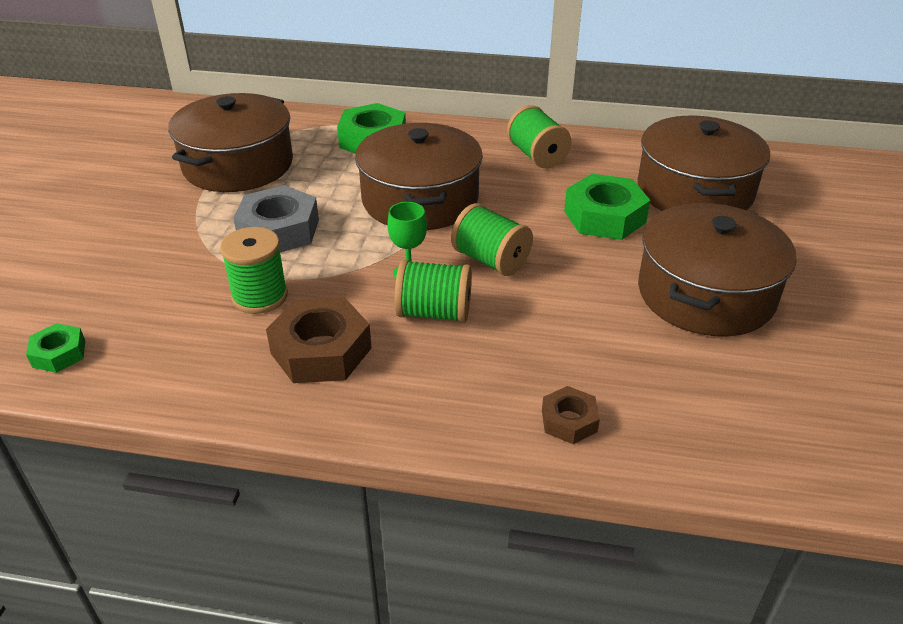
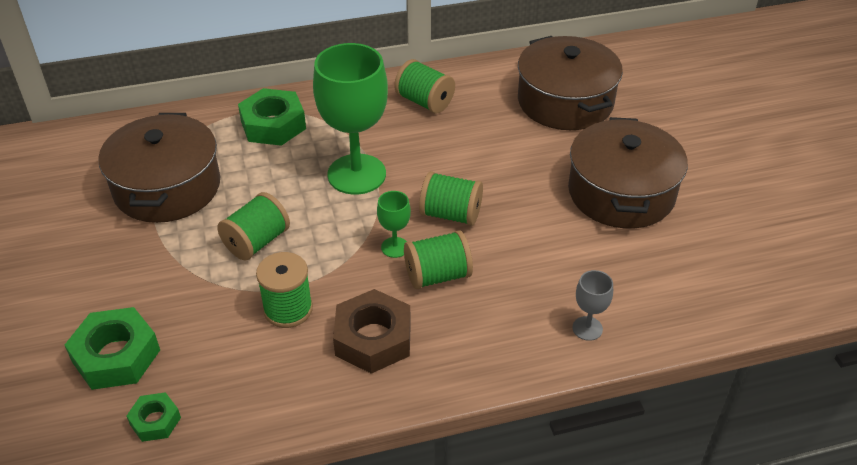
camera: 25 degrees left, 5 degrees up
(279, 230) = (257, 242): grey nut -> green spool
(420, 199) = (356, 174): brown pot -> green goblet
(569, 421) = (587, 328): brown nut -> grey goblet
(604, 217) = (512, 146): green nut -> green nut (116, 356)

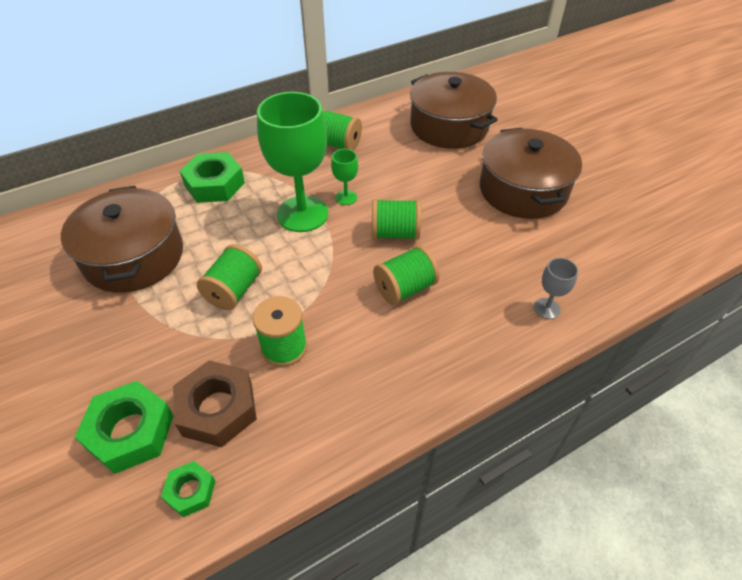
camera: 15 degrees left, 5 degrees up
(373, 339) = (371, 358): brown nut -> brown nut (218, 409)
(395, 247) = (359, 271): green goblet -> green goblet (346, 197)

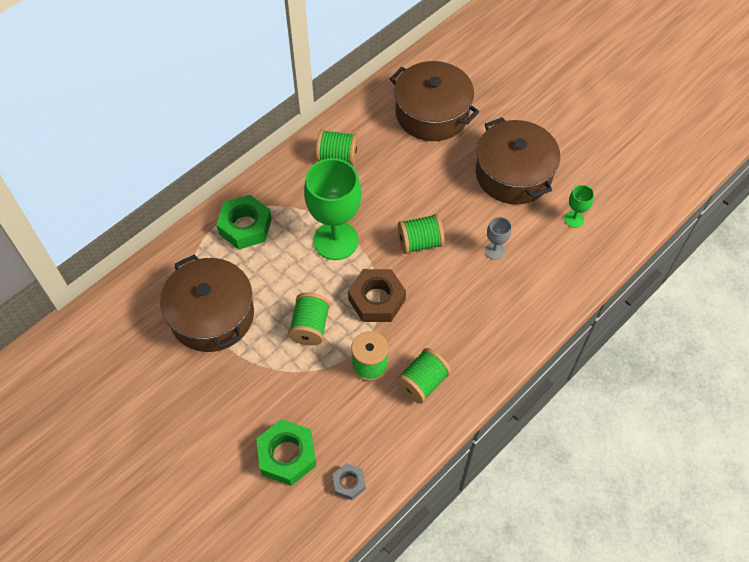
camera: 15 degrees left, 10 degrees up
(190, 491) = (349, 483): green nut -> grey nut
(218, 409) = (341, 423): brown nut -> brown nut (377, 299)
(346, 197) = (366, 215): green goblet -> green goblet (574, 219)
(405, 288) = (443, 293): green spool -> green spool (422, 382)
(546, 308) = (554, 285): grey goblet -> grey goblet (494, 251)

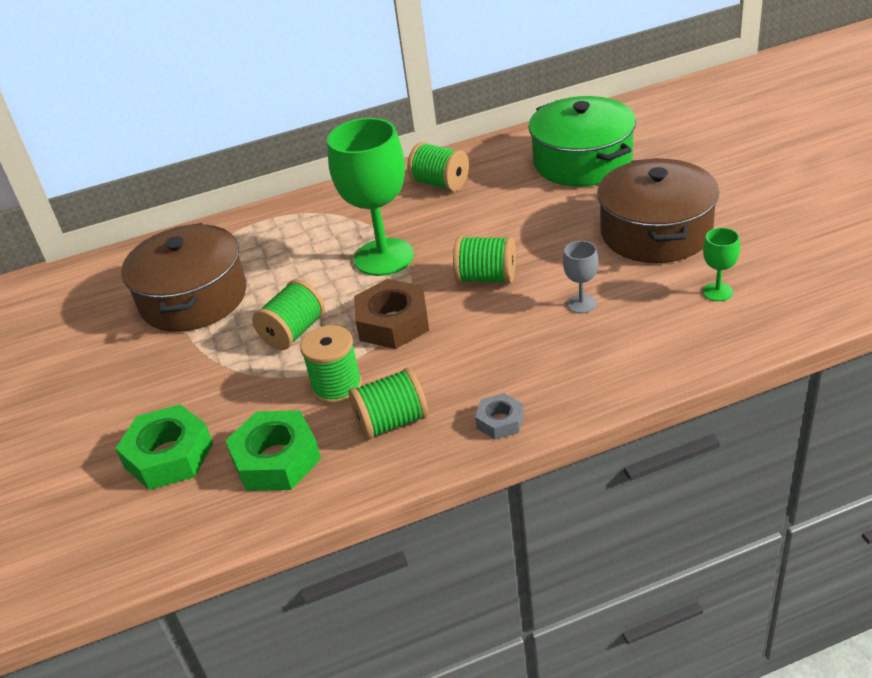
camera: 30 degrees right, 20 degrees down
(245, 226) = (291, 227): green nut -> green nut (276, 459)
(349, 483) = (220, 508): grey nut -> grey nut (500, 421)
(432, 113) = (582, 161): brown pot -> green pot

